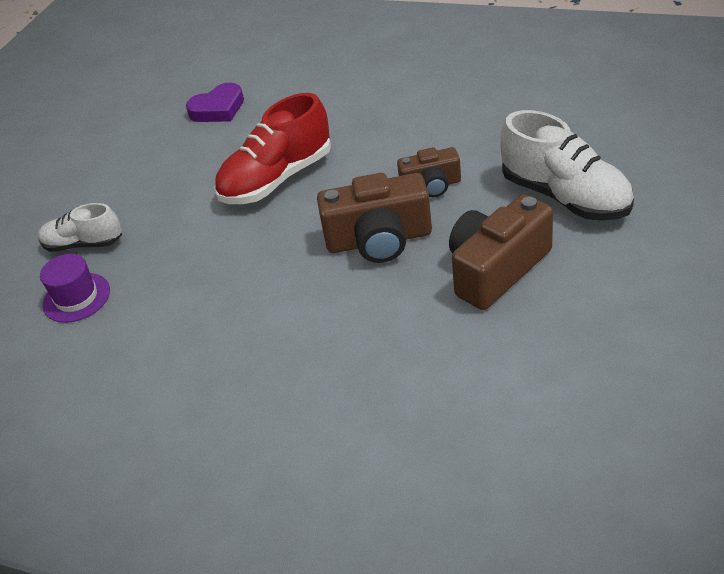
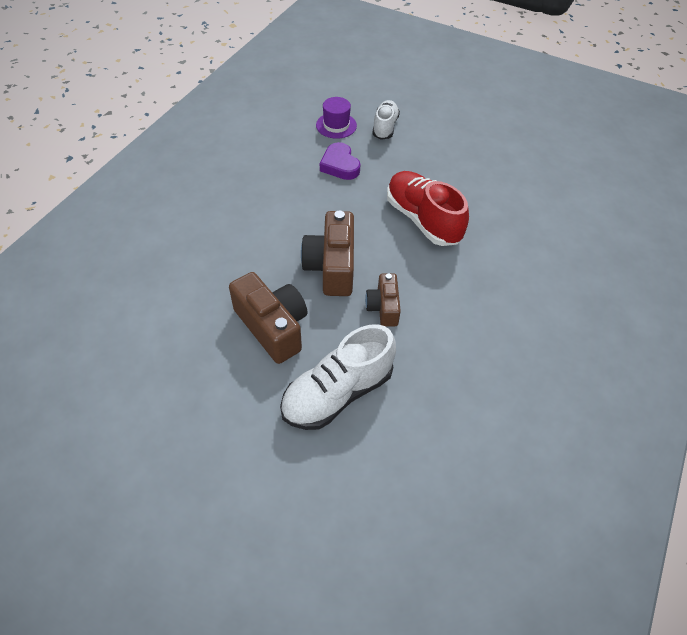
camera: 90 degrees right, 10 degrees up
(218, 109) = (526, 193): purple heart -> purple heart (340, 165)

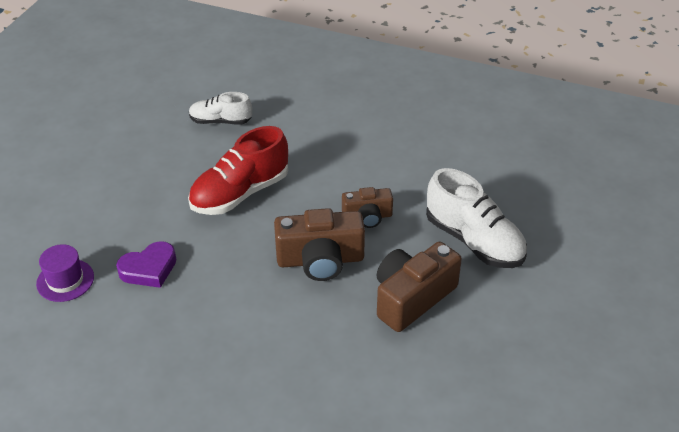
camera: 95 degrees left, 10 degrees down
(385, 127) = (73, 232): white shoe -> white shoe (220, 121)

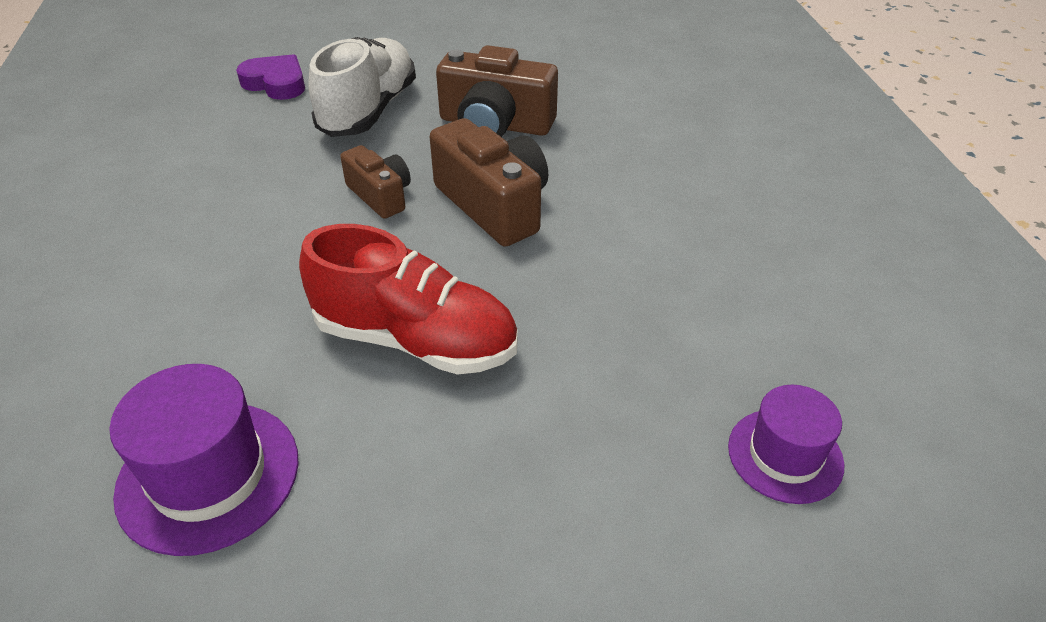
camera: 120 degrees left, 0 degrees up
(149, 269) = (661, 361): purple heart -> purple heart (276, 83)
(220, 121) = (208, 475): white shoe -> purple hat

